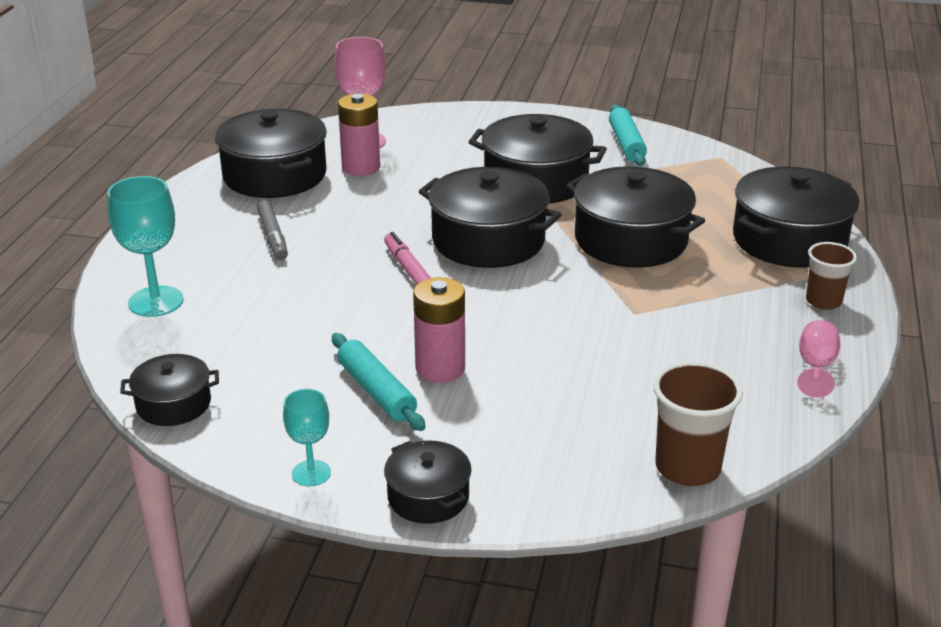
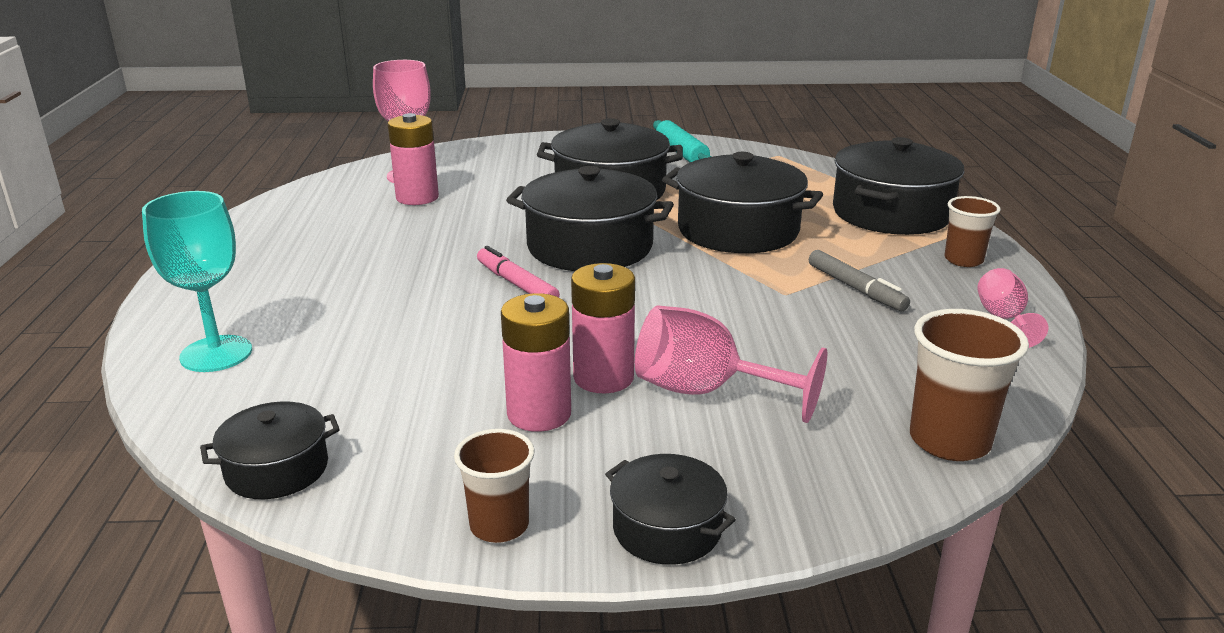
camera: 15 degrees left, 5 degrees down
(273, 237) = (342, 270): grey marker -> grey marker (856, 288)
(274, 175) = (322, 214): black pot -> none
(311, 473) = (499, 526): turquoise goblet -> brown cup
(376, 391) = (539, 414): turquoise rolling pin -> pink battery
(516, 394) = (706, 392): none -> pink goblet

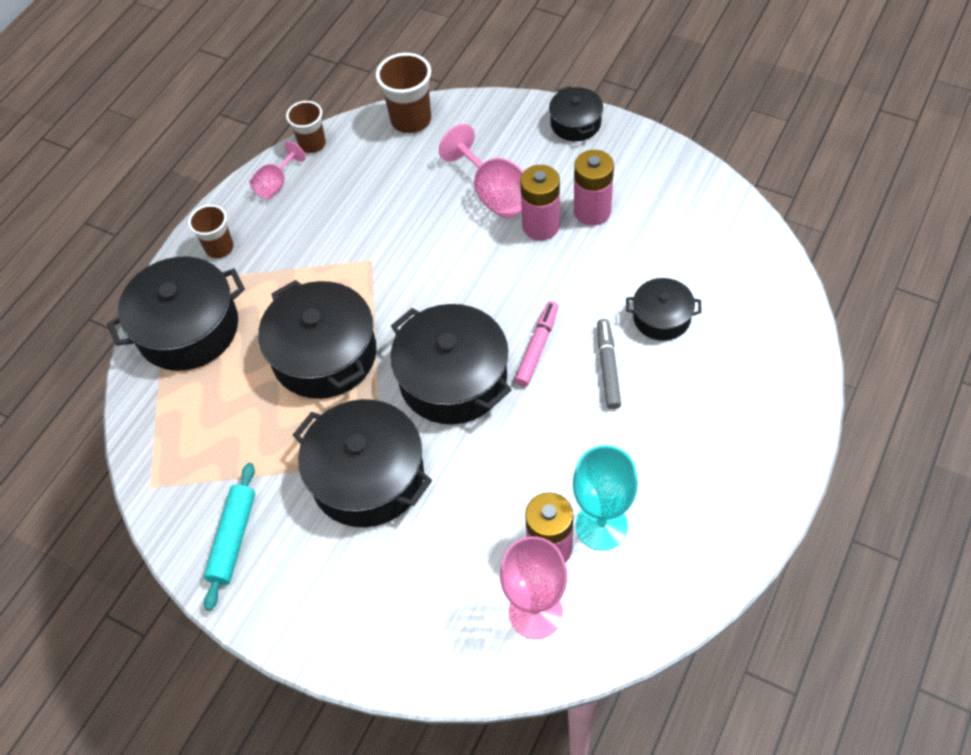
camera: 145 degrees left, 30 degrees up
(216, 354) = (766, 343): turquoise goblet -> turquoise goblet (601, 526)
(277, 469) = (740, 222): black pot -> black pot (661, 317)
(499, 526) = (646, 150): brown cup -> brown cup (312, 144)
(516, 284) = (537, 347): pink marker -> pink marker turned 150 degrees counterclockwise
(856, 288) = (323, 247): grey marker -> grey marker (608, 367)

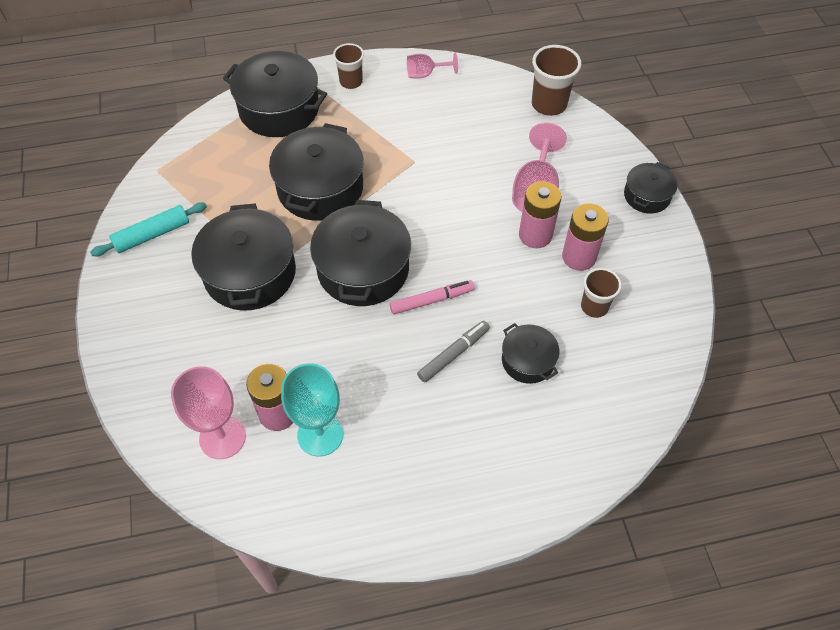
camera: 45 degrees right, 0 degrees up
(312, 144) = (475, 69): brown cup -> brown cup (594, 306)

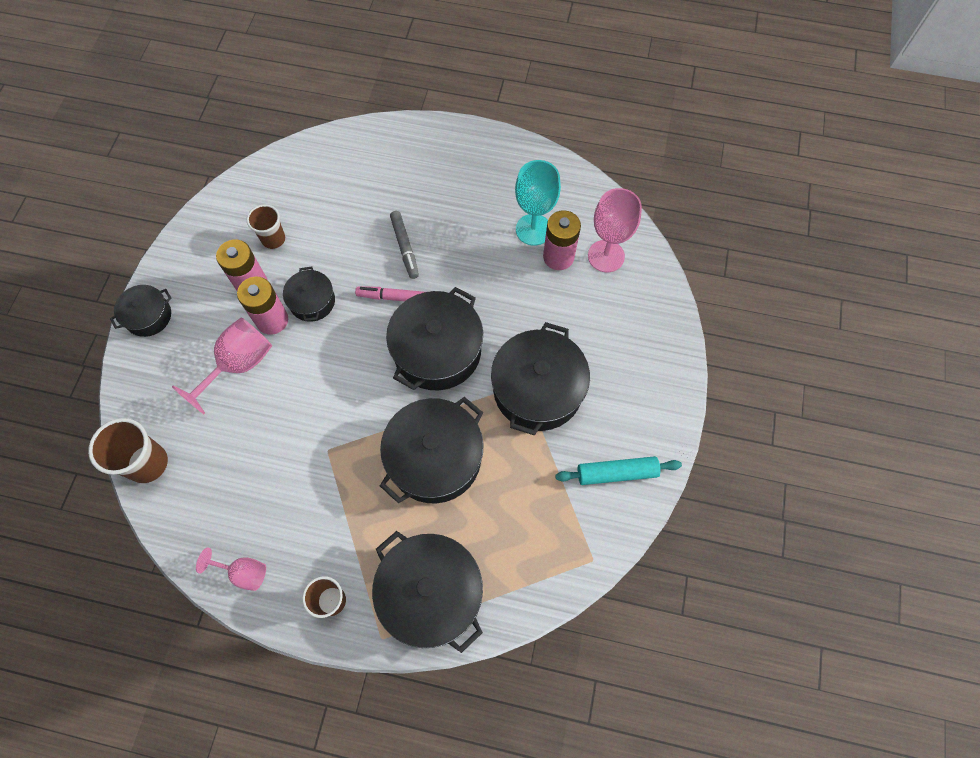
camera: 155 degrees left, 10 degrees up
(453, 354) = (405, 247): grey marker -> grey marker turned 90 degrees counterclockwise
(528, 360) = (353, 220): black pot -> black pot (312, 301)

